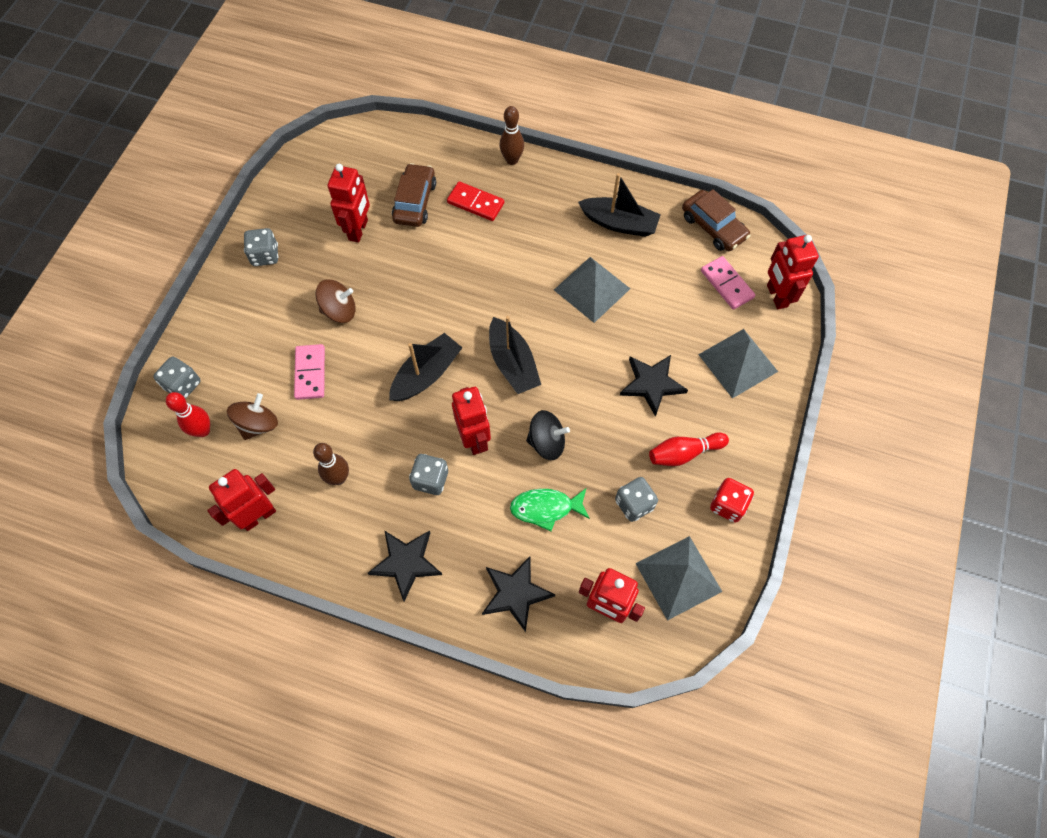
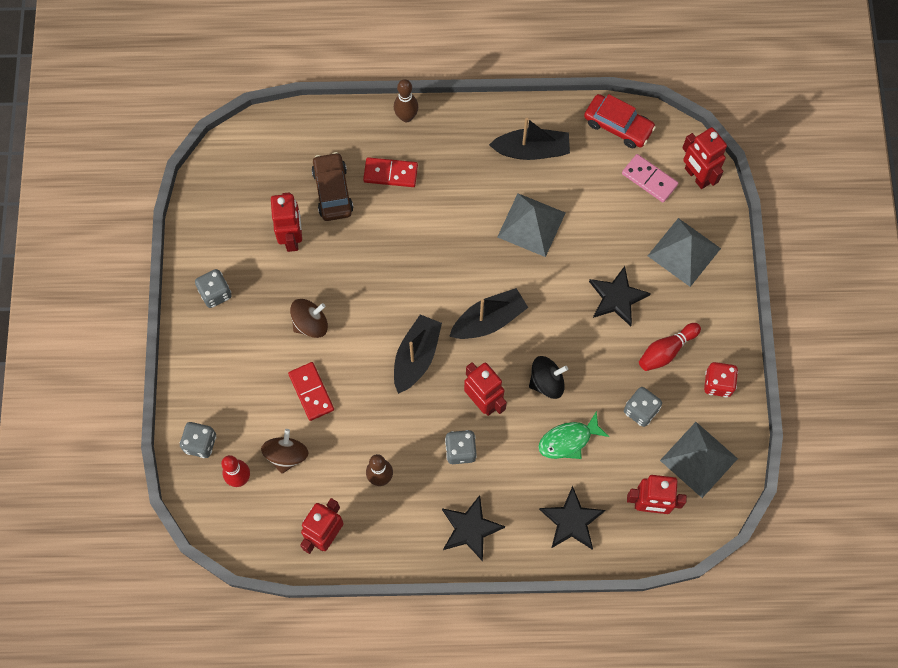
camera: 20 degrees left, 5 degrees up
(310, 373) = (311, 392): pink domino -> red domino
(513, 363) = (488, 320): black boat -> black boat turned 75 degrees counterclockwise
(713, 227) = (618, 125): brown car -> red car

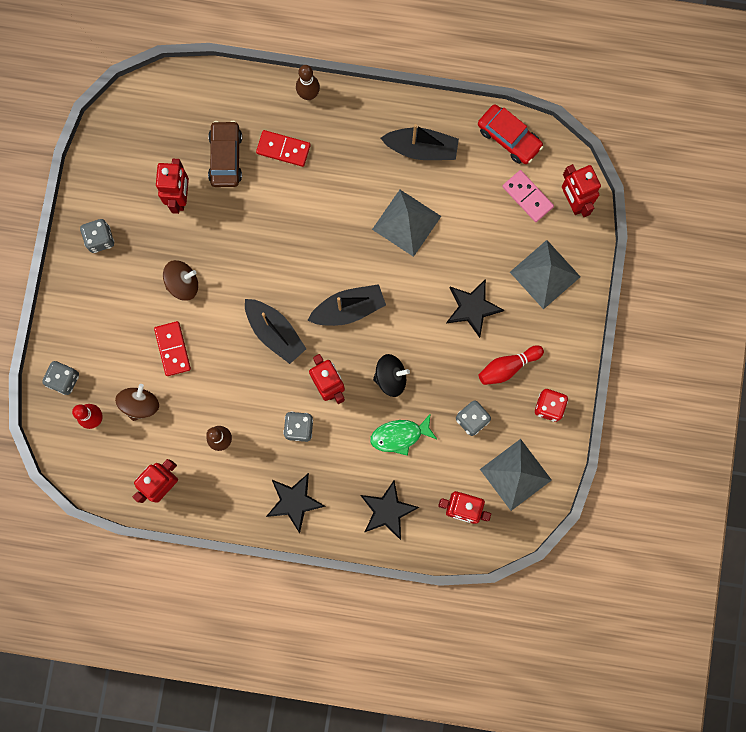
camera: 10 degrees right, 10 degrees up
(416, 357) = (275, 332): black boat -> black boat turned 105 degrees clockwise

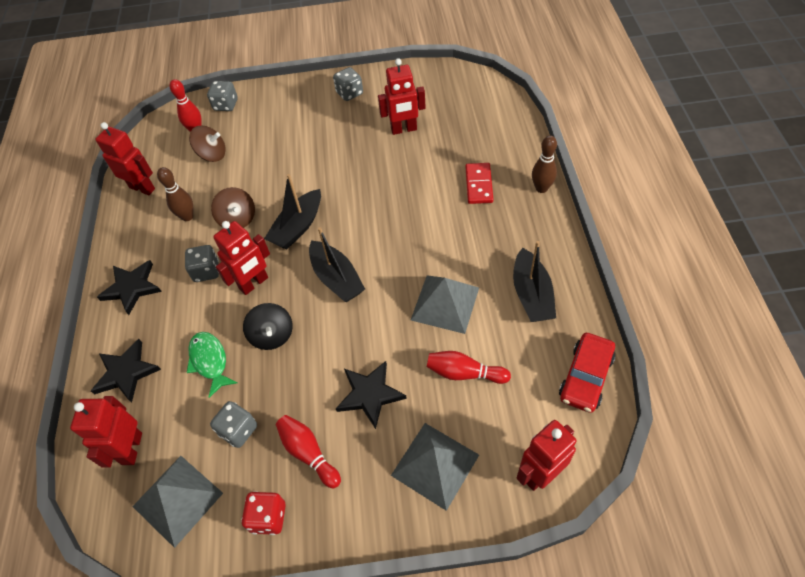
camera: 80 degrees right, 25 degrees down
(173, 349) = (266, 161): red domino -> none
(183, 284) = (326, 152): brown spinning top -> brown spinning top (238, 219)
(226, 157) = (453, 148): brown car -> none
(477, 228) = (464, 373): none -> red bowling pin
(527, 197) = (523, 417): pink domino -> none

